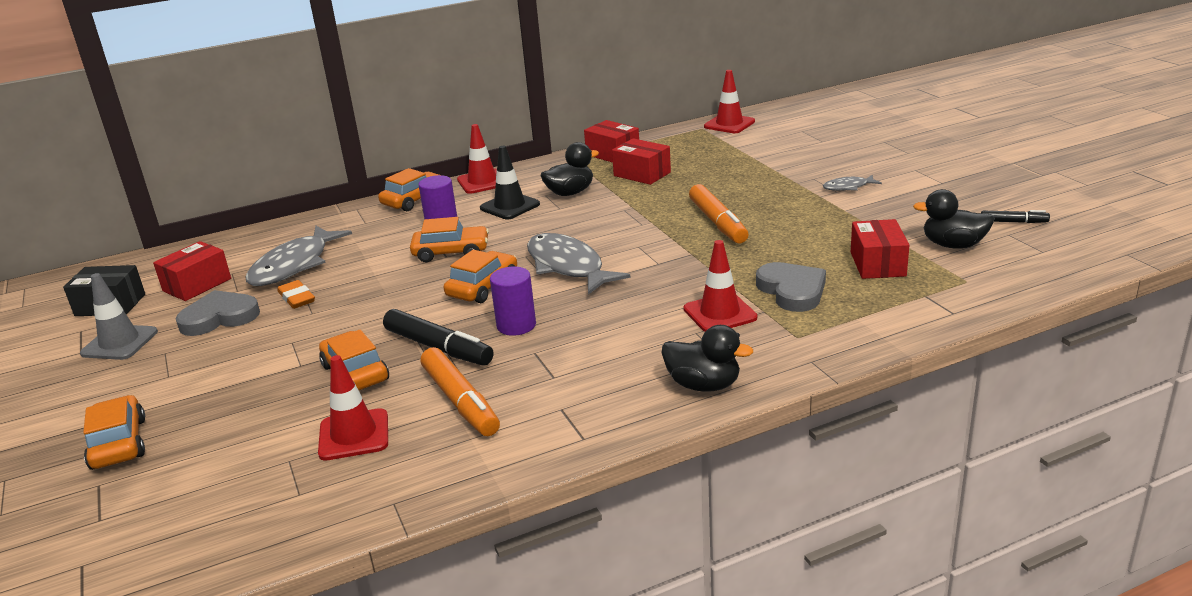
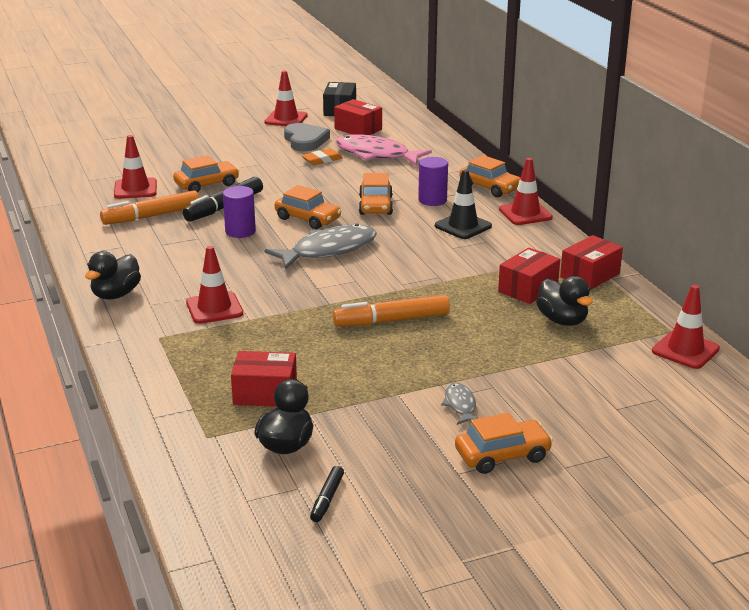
camera: 90 degrees right, 0 degrees up
(118, 443) = (169, 134): orange car -> orange car (502, 455)
(119, 343) = (286, 119): grey traffic cone -> red traffic cone
(294, 265) = (376, 154): grey fish -> pink fish
(570, 193) = (487, 252): black duck -> black duck (562, 320)
(792, 290) = (235, 343): grey heart -> none

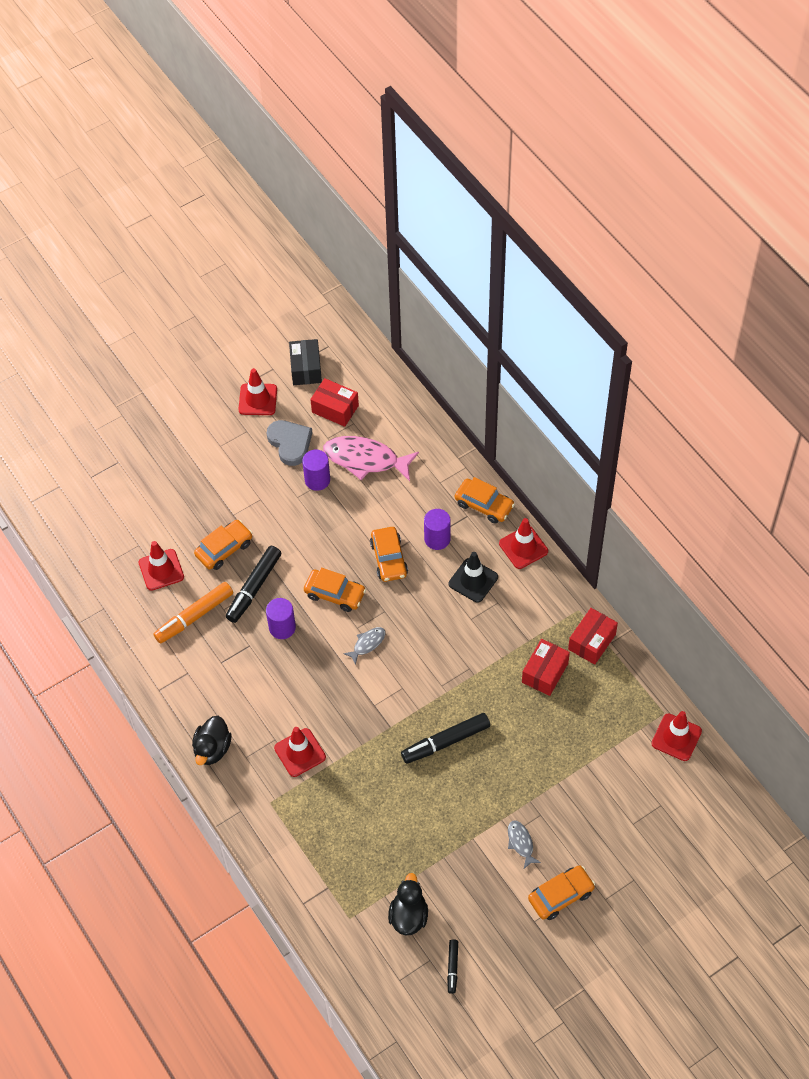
camera: 10 degrees left, 30 degrees up
(265, 393) = (375, 858): red box -> none
(322, 160) = (317, 480): orange eraser -> purple cylinder
(328, 250) = (367, 644): grey fish -> grey fish, size x0.48
(391, 320) = (445, 742): orange marker -> black marker
(562, 320) = (578, 714): black duck -> none

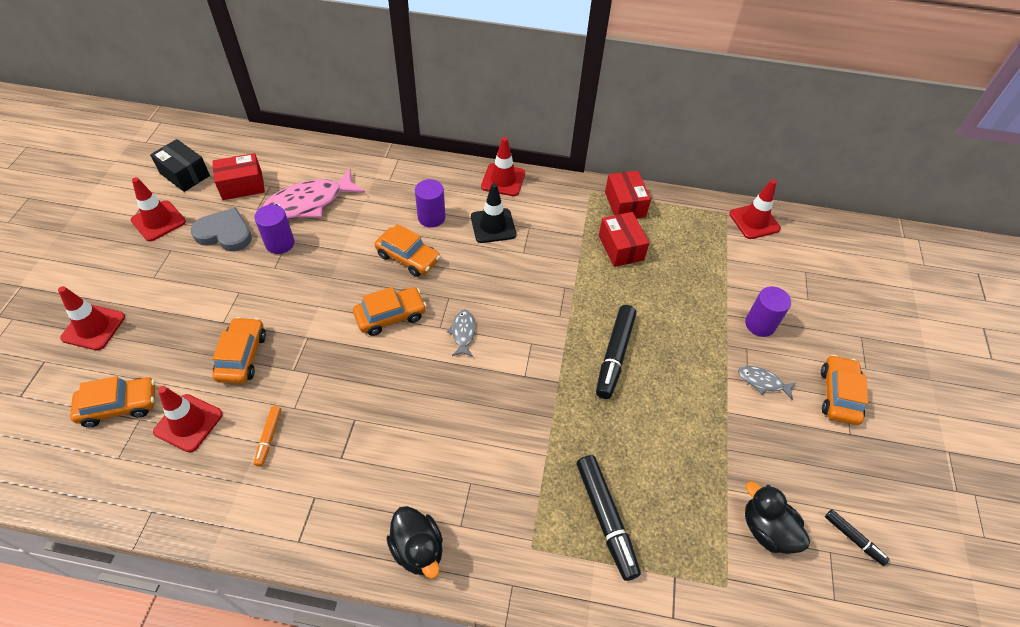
camera: 50 degrees left, 5 degrees down
(194, 616) = (269, 438): orange marker -> orange marker, size x0.53
(254, 587) = (307, 366): black marker -> black marker (605, 519)
(282, 627) = (371, 379): purple cylinder -> purple cylinder (760, 324)
(300, 752) = (507, 473): red traffic cone -> red traffic cone (93, 327)
(484, 505) = (441, 173): orange car -> orange car (119, 406)

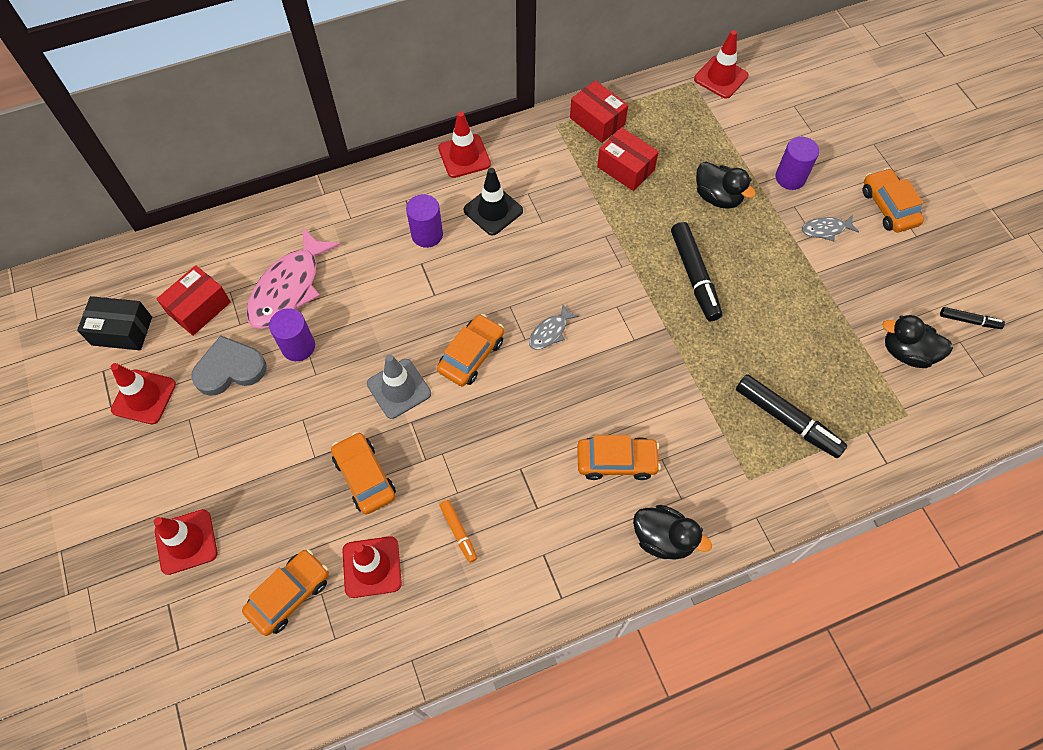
camera: 30 degrees left, 10 degrees up
(320, 309) = (399, 388): none -> grey traffic cone
(408, 257) = (439, 288): orange car -> orange car (616, 461)
(463, 332) = (550, 332): grey fish -> grey fish turned 105 degrees counterclockwise
(682, 307) = (717, 197): none -> black duck

